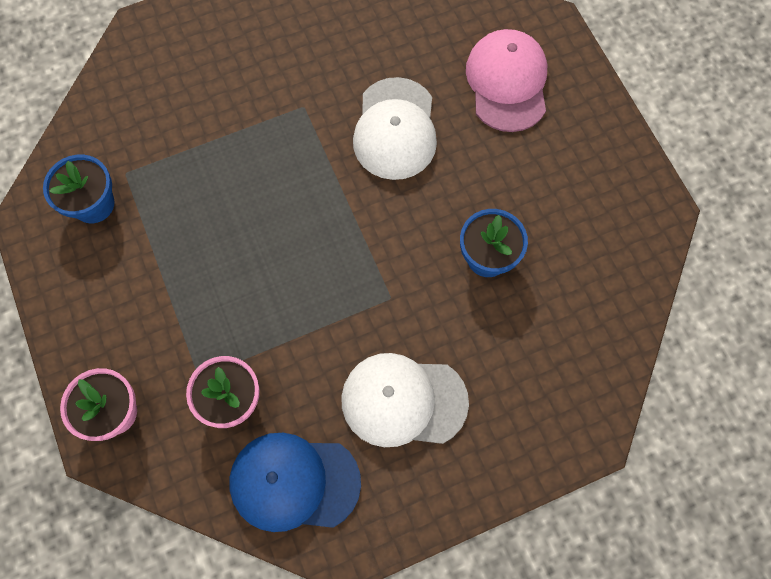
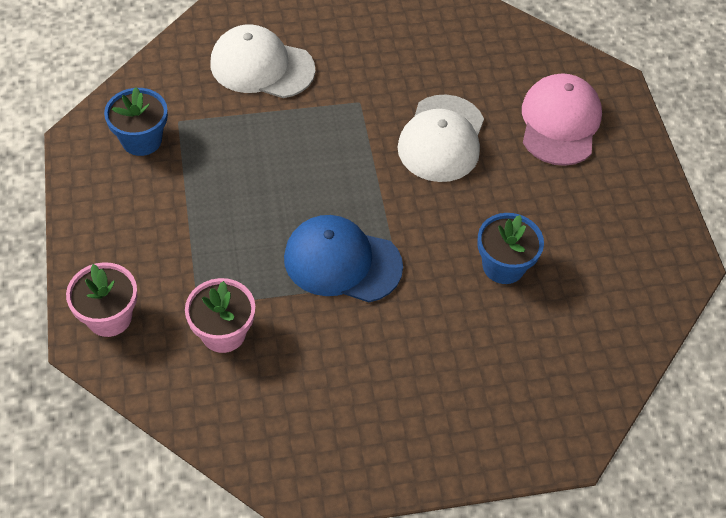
camera: 10 degrees right, 15 degrees down
(294, 482) = (263, 418): blue cap -> blue cap (342, 262)
(403, 401) = (389, 371): white cap -> white cap (262, 66)

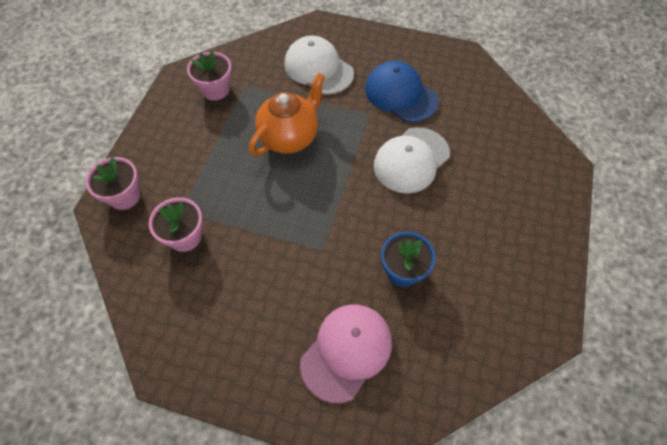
camera: 30 degrees right, 5 degrees up
(141, 140) = (215, 90): blue flower pot -> pink flower pot
(279, 165) = (290, 137): none -> orange teapot
(342, 262) = (291, 220): blue cap -> blue cap (400, 95)
(560, 122) = (506, 180): pink cap -> pink cap (346, 352)

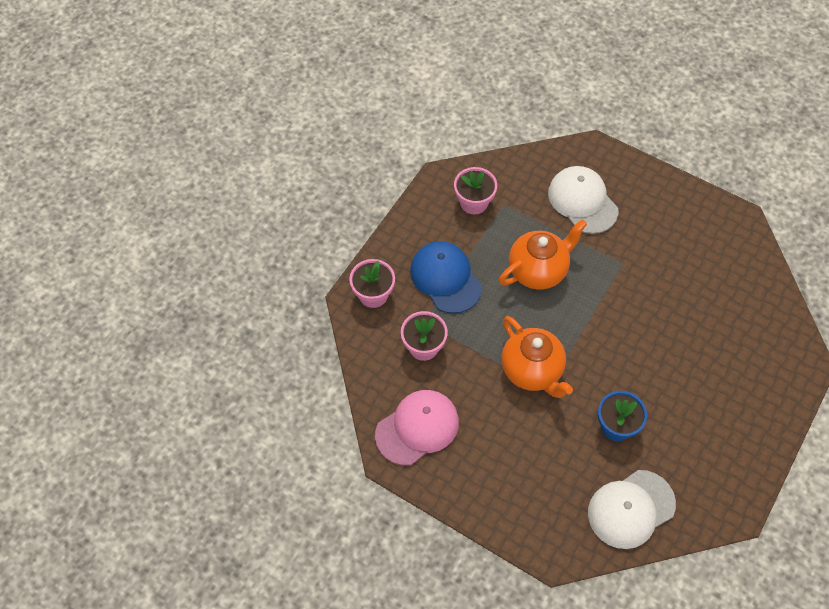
camera: 15 degrees right, 0 degrees up
(303, 235) = (532, 371): none -> orange teapot
(346, 352) = (548, 483): pink cap -> pink cap (417, 428)
(400, 95) = (660, 250): blue cap -> blue cap (445, 278)
(411, 160) = (652, 322): white cap -> white cap (631, 509)

